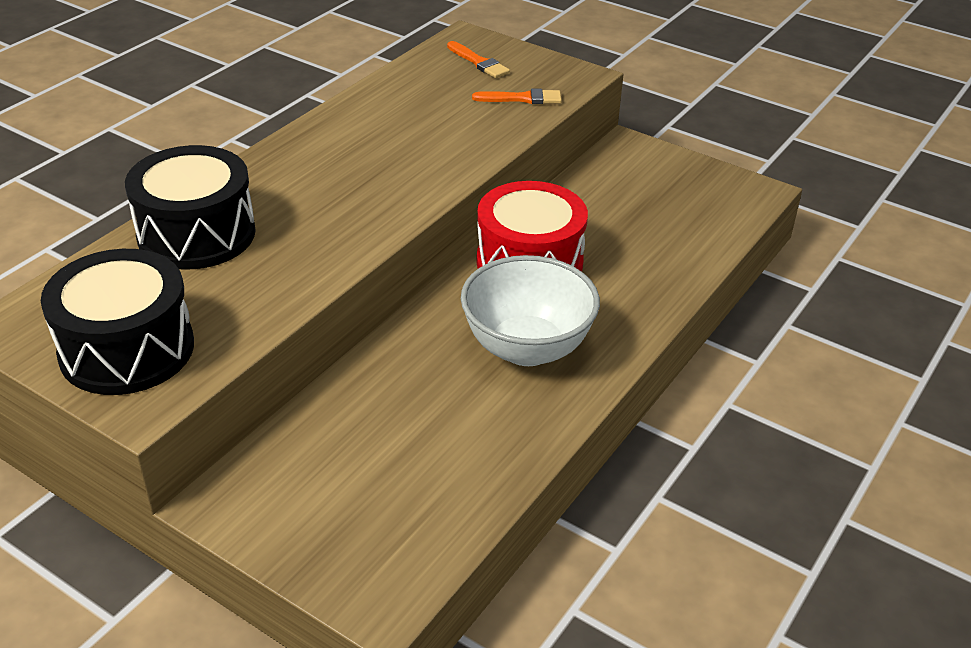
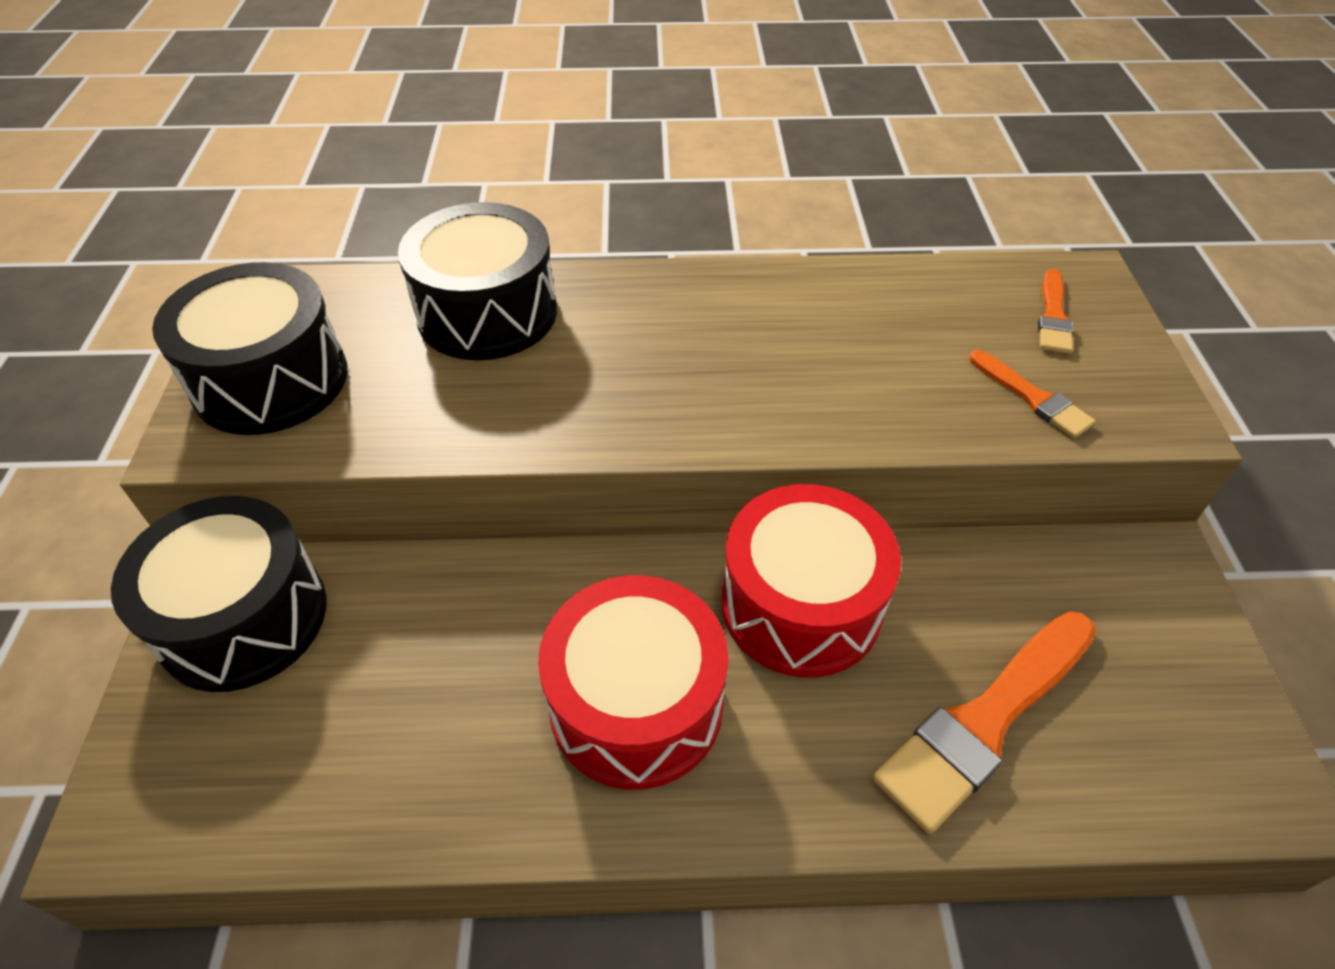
camera: 55 degrees right, 10 degrees up
(277, 490) = (243, 618): none -> black drum
(527, 348) = (636, 704): white bowl -> red drum
(653, 244) = (985, 722): none -> orange brush

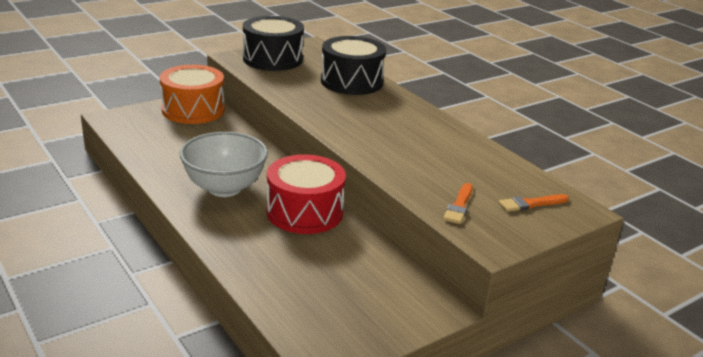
camera: 55 degrees right, 20 degrees down
(243, 618) = (193, 110): black drum -> orange drum
(636, 704) = (224, 188): red drum -> white bowl
(985, 722) = (288, 269): orange brush -> none

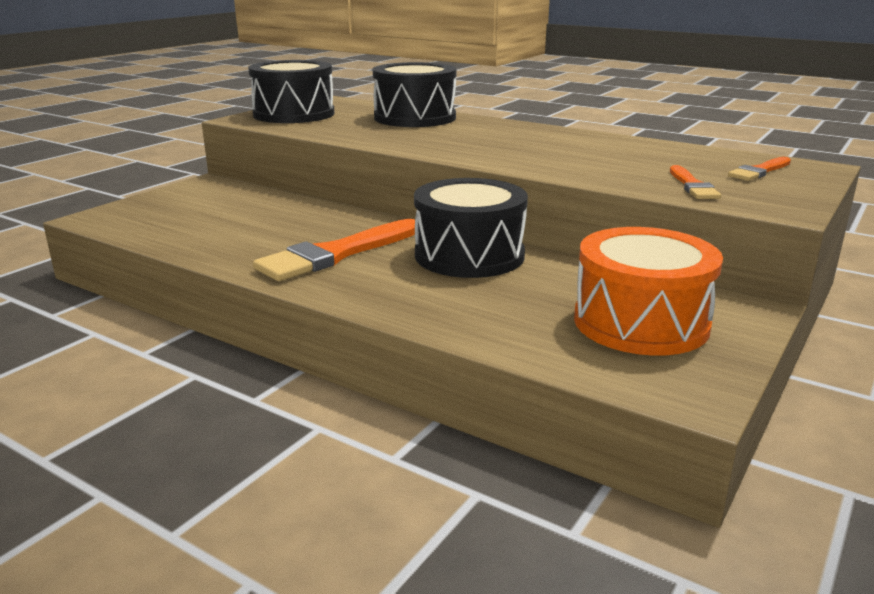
camera: 20 degrees left, 5 degrees down
(193, 110) = (209, 192): orange drum -> orange drum (640, 322)
(224, 188) = (336, 254): white bowl -> orange brush
(305, 212) = (469, 255): red drum -> black drum

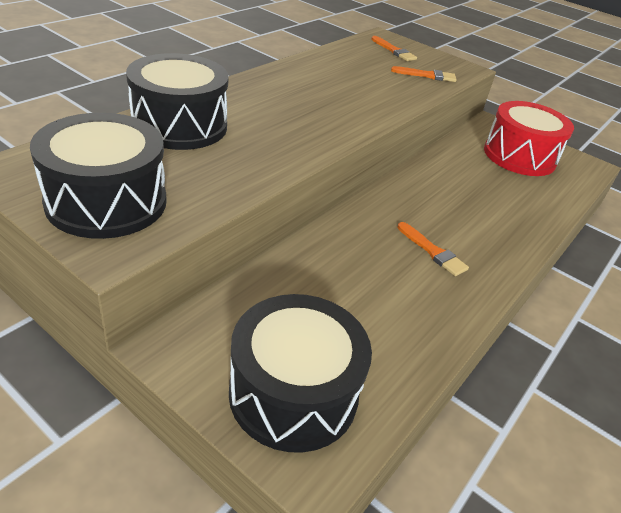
camera: 90 degrees left, 15 degrees up
(336, 254) = (433, 251): orange brush -> orange brush, size x0.52
(469, 255) = (429, 189): black drum -> black drum (293, 393)
(640, 322) = (519, 156): orange drum -> red drum

